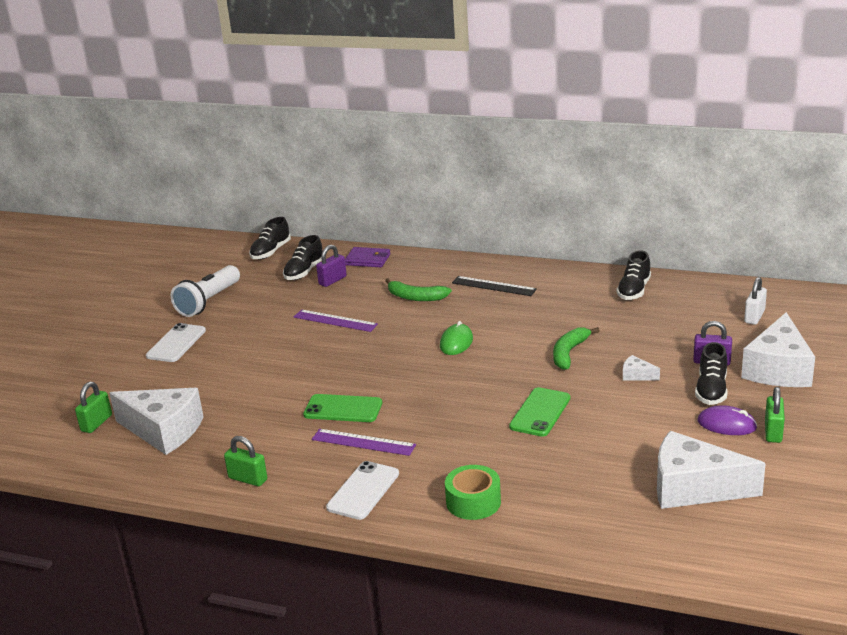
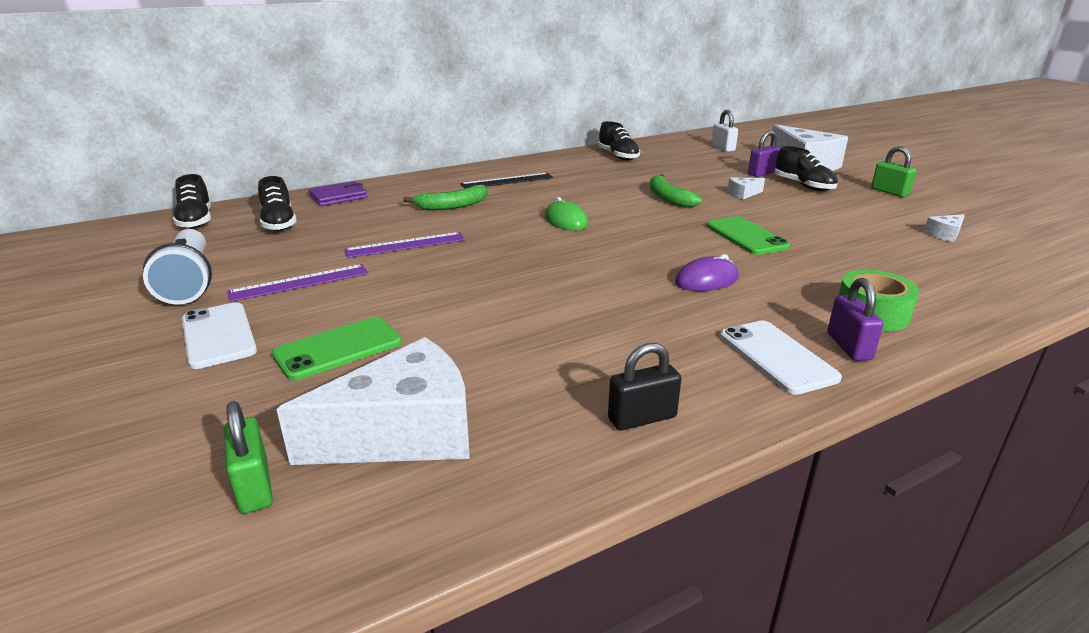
camera: 50 degrees left, 0 degrees up
(248, 479) = (642, 418): green padlock -> black padlock
(332, 280) = (331, 220): purple padlock -> purple padlock (849, 346)
(343, 409) = (584, 304): green phone -> green phone (338, 349)
(363, 442) = (672, 319): purple ruler -> purple ruler (299, 283)
(693, 488) = (945, 234): white cheese -> white cheese, size x0.41
(726, 424) = (860, 198): purple mouse -> purple mouse (706, 280)

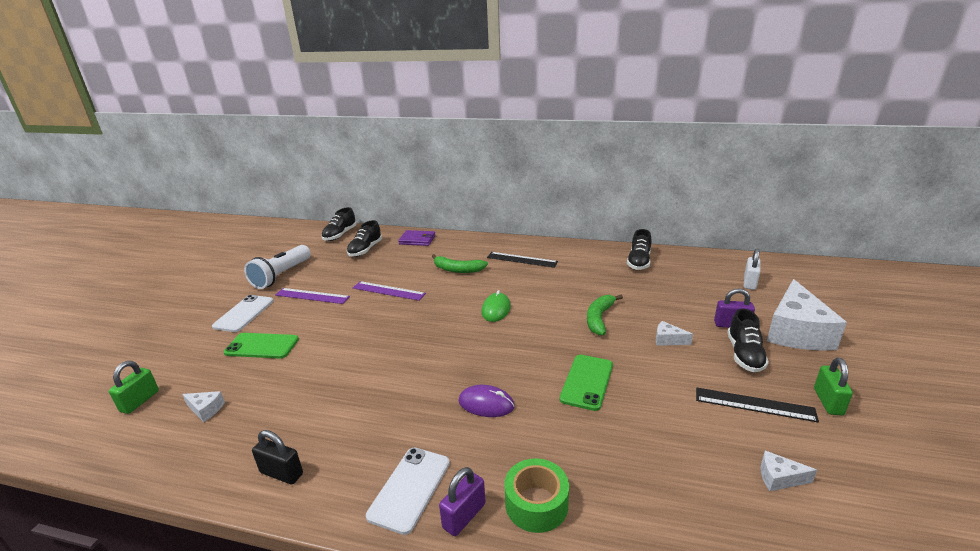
camera: 45 degrees right, 0 degrees up
(404, 433) = (206, 410): white cheese -> white cheese, size x0.41
(862, 207) = (754, 404): none -> black ruler

